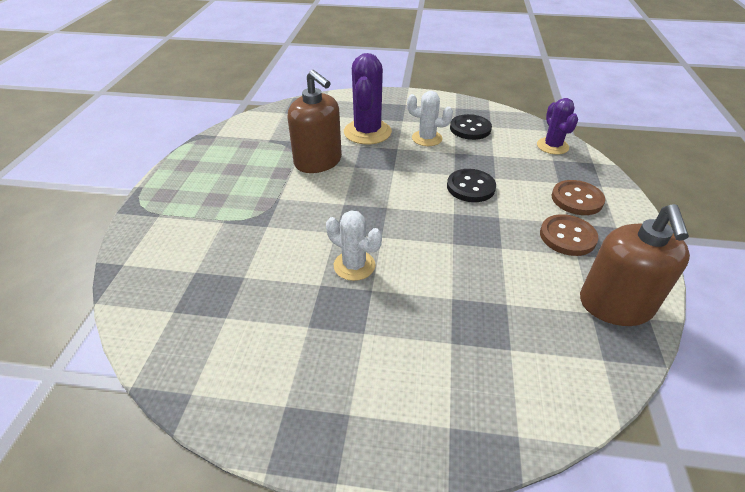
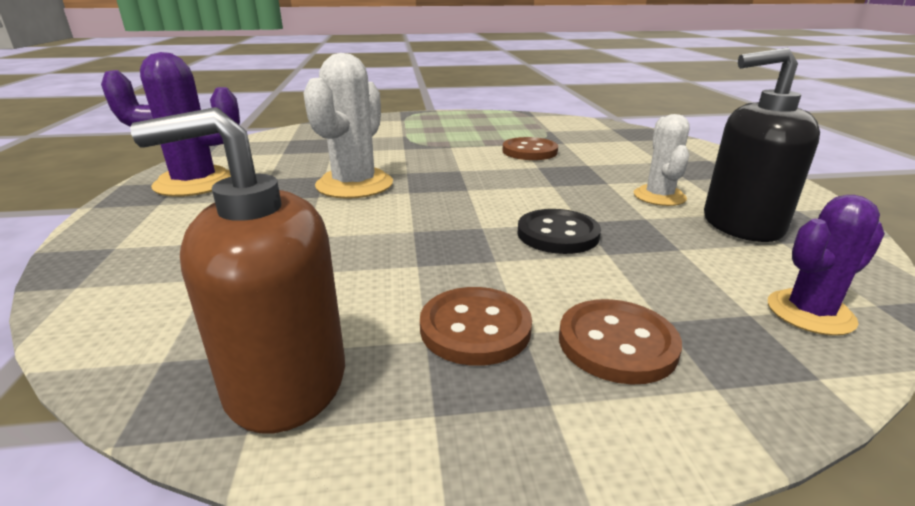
camera: 75 degrees right, 15 degrees down
(318, 161) = (529, 151): brown soap dispenser -> brown button
(354, 265) = (354, 185): white cactus -> white cactus, size x1.60
(367, 132) = (624, 164): purple cactus -> purple cactus (195, 183)
(470, 129) = (741, 224): black button -> black soap dispenser

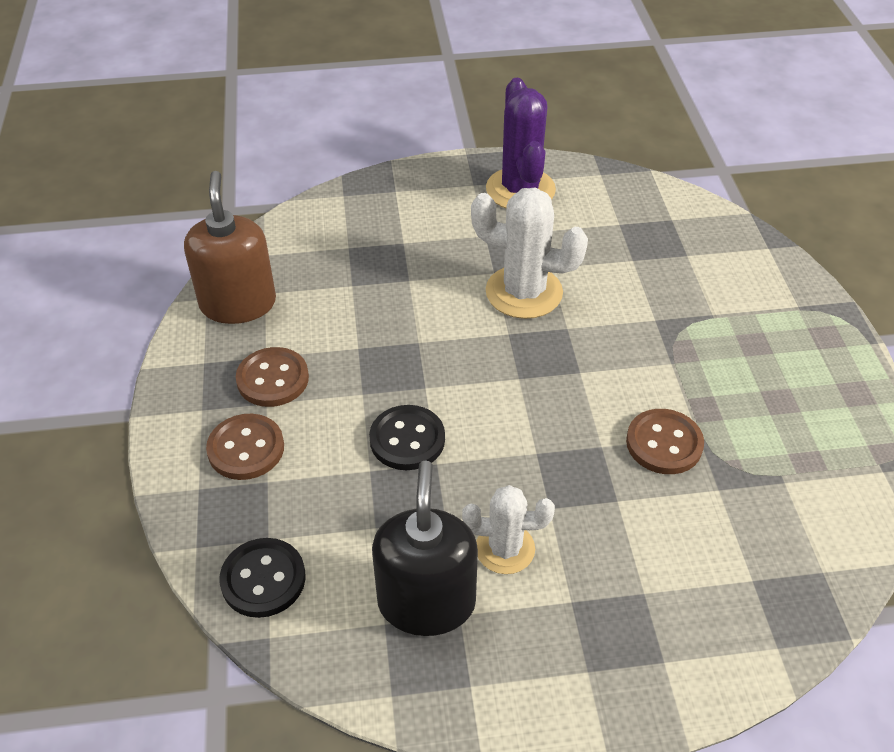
camera: 90 degrees right, 20 degrees up
(810, 313) = (263, 579): purple cactus -> black button

